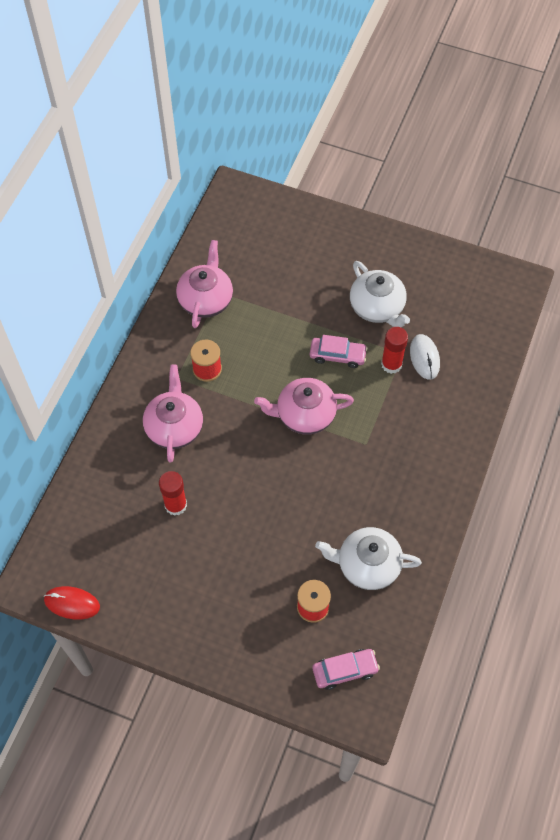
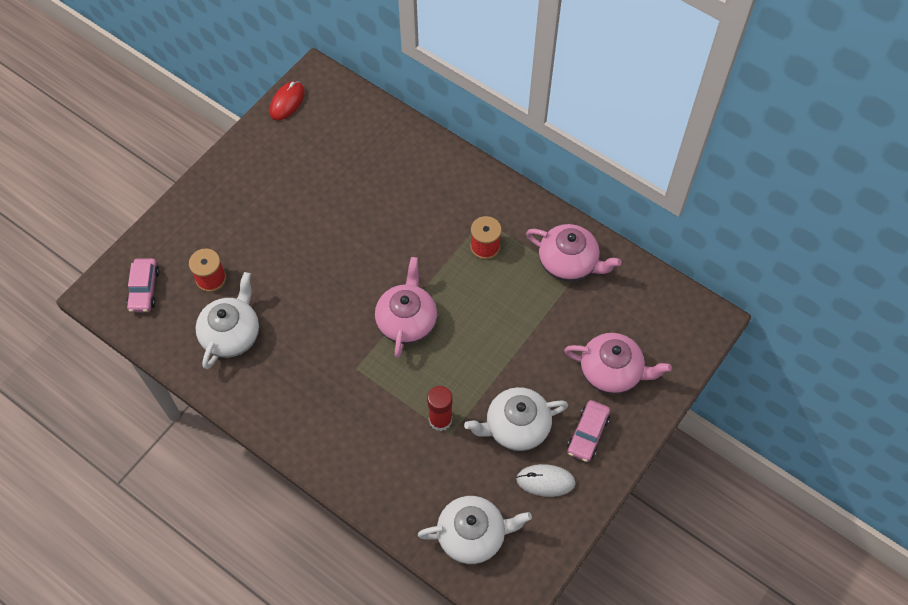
camera: 105 degrees right, 0 degrees up
(174, 427) = (429, 206): pink teapot -> pink teapot (612, 371)
(175, 505) = (349, 192): red glue stick -> none
(337, 355) = (466, 369): pink car -> pink car (587, 434)
(424, 358) = (438, 456): white mouse -> white mouse (545, 481)
(481, 318) = (472, 535): none -> white teapot

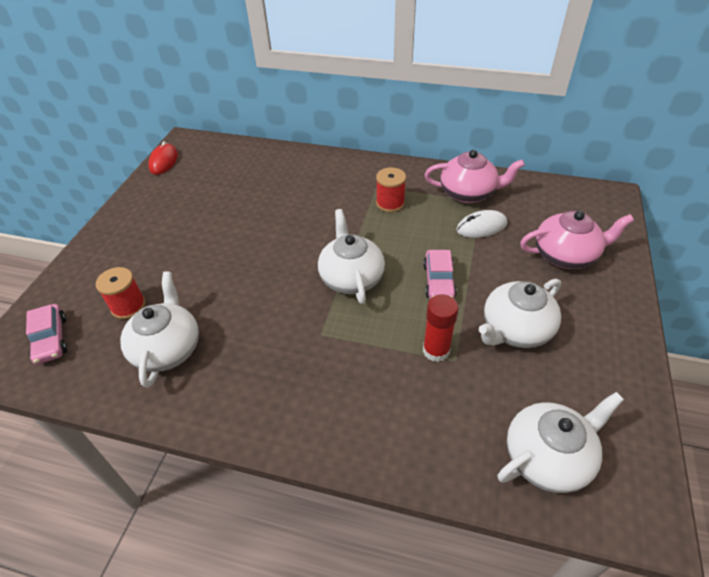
camera: 20 degrees left, 15 degrees down
(406, 321) = (351, 277): pink teapot -> white teapot
(545, 481) = (581, 368): white mouse -> white mouse (481, 227)
(587, 434) = (586, 311): pink car -> pink car (438, 281)

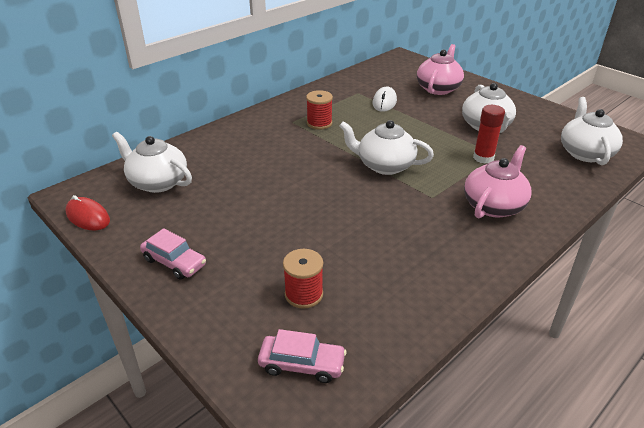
camera: 60 degrees left, 10 degrees down
(168, 348) = (384, 280): white teapot -> white teapot (157, 182)
(438, 281) = (421, 134): pink car -> pink car (174, 262)
(468, 193) = (345, 93): pink teapot -> pink teapot (494, 205)

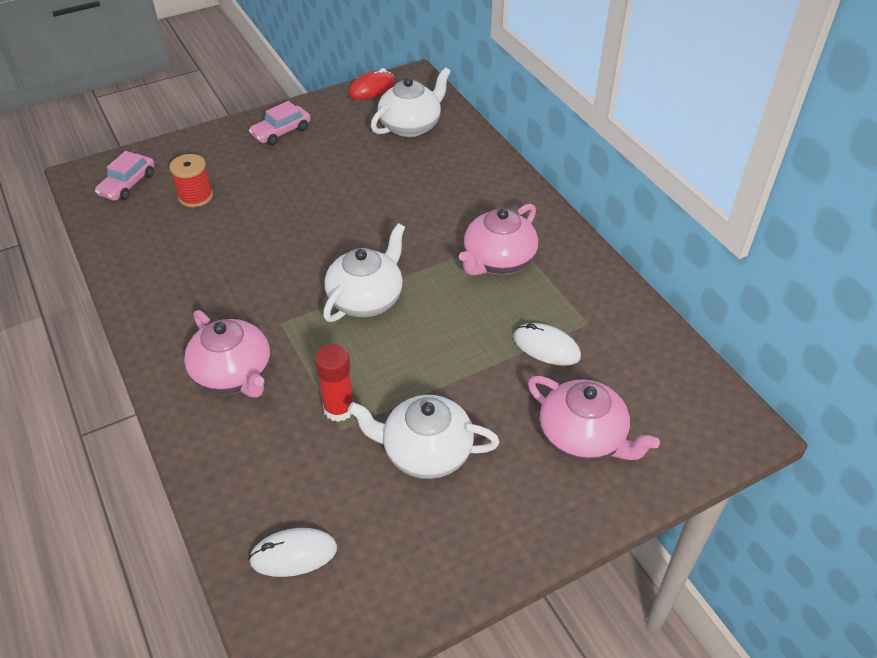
camera: 105 degrees right, 10 degrees up
(319, 123) = (498, 261): red spool -> pink teapot
(585, 153) = (293, 554): white teapot -> white mouse

